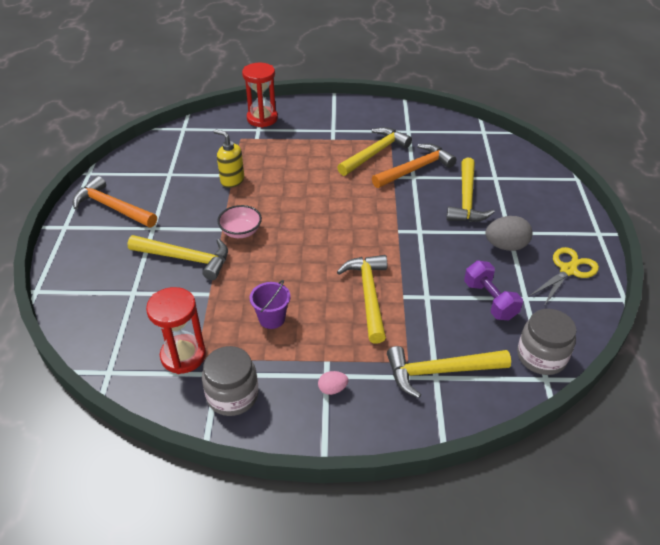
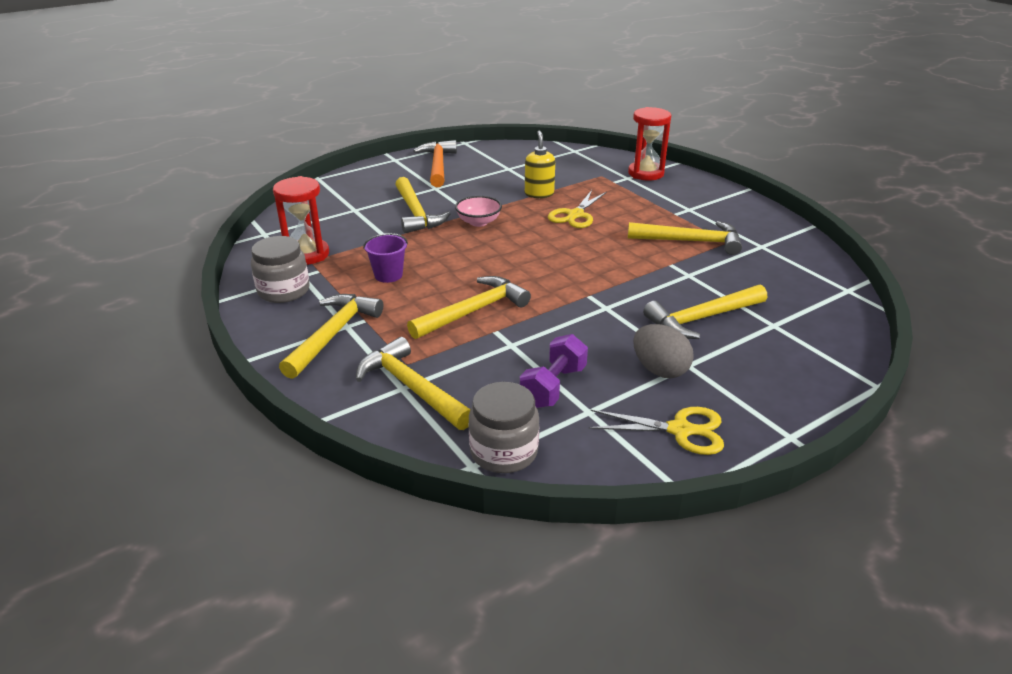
camera: 55 degrees right, 10 degrees down
(285, 180) = (575, 215): none -> yellow scissors
(332, 389) = (332, 335): pink egg -> yellow hammer
(415, 169) = (702, 271): orange hammer -> none

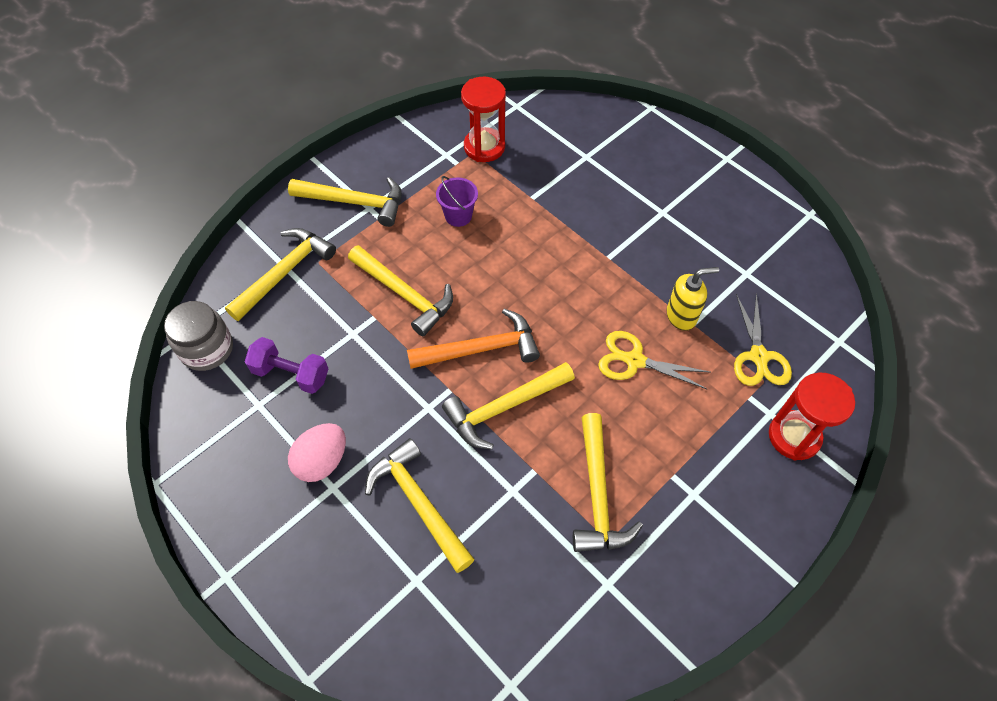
camera: 80 degrees right, 25 degrees up
(284, 291) = (418, 150): grey jar -> none
(416, 213) = (593, 208): yellow hammer -> yellow hammer (504, 407)
(437, 165) = (725, 201): orange hammer -> orange hammer (480, 349)
(478, 222) = (588, 267): pink bowl -> none
(659, 370) = (322, 461): grey egg -> pink egg
(680, 430) = (234, 479): yellow scissors -> yellow scissors (758, 356)

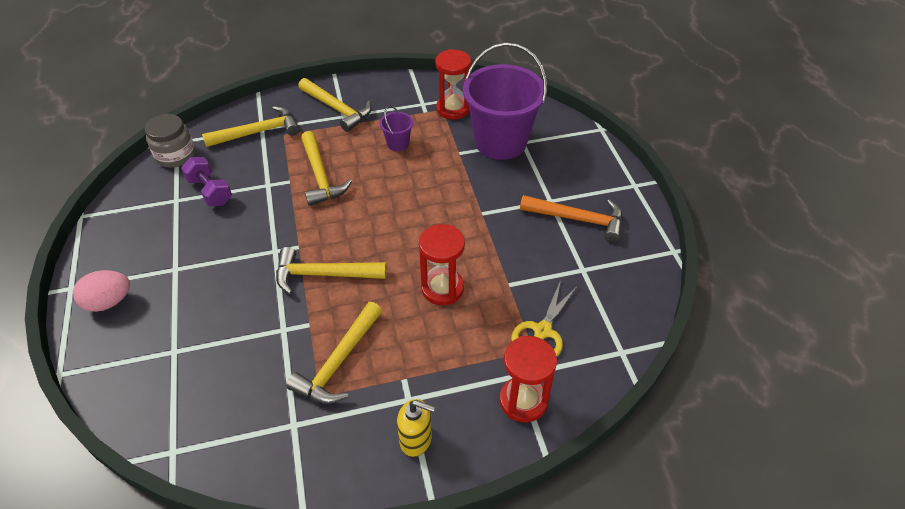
camera: 30 degrees right, 10 degrees down
(322, 461) = (182, 250): pink egg -> pink egg (109, 302)
(419, 503) = (217, 305): yellow hammer -> none
(480, 349) = (340, 231): orange hammer -> orange hammer (577, 219)
(564, 166) = (500, 142): none -> purple bucket
(634, 361) = (442, 288): yellow scissors -> red hourglass
(681, 316) = (504, 275): yellow soap dispenser -> yellow soap dispenser (416, 440)

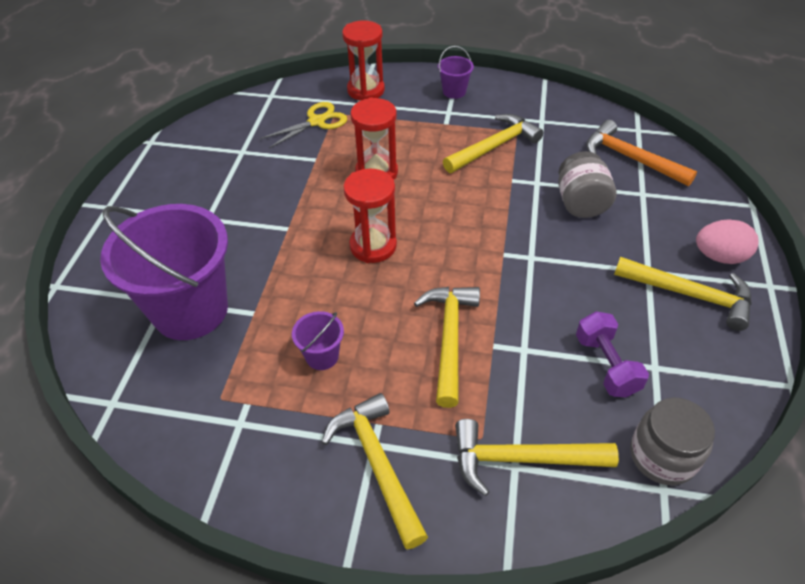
camera: 155 degrees left, 0 degrees up
(236, 318) = (581, 203): none -> grey jar
(324, 275) = (484, 217): yellow hammer -> yellow hammer (689, 294)
(416, 440) = (454, 91): yellow soap dispenser -> purple bucket
(453, 109) = (204, 393): red hourglass -> red hourglass (373, 246)
(577, 219) = (200, 192): orange hammer -> orange hammer (631, 159)

